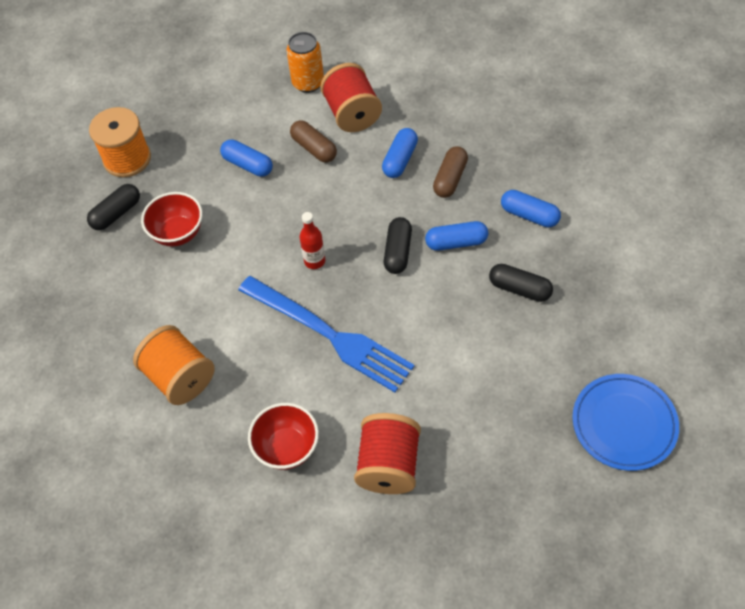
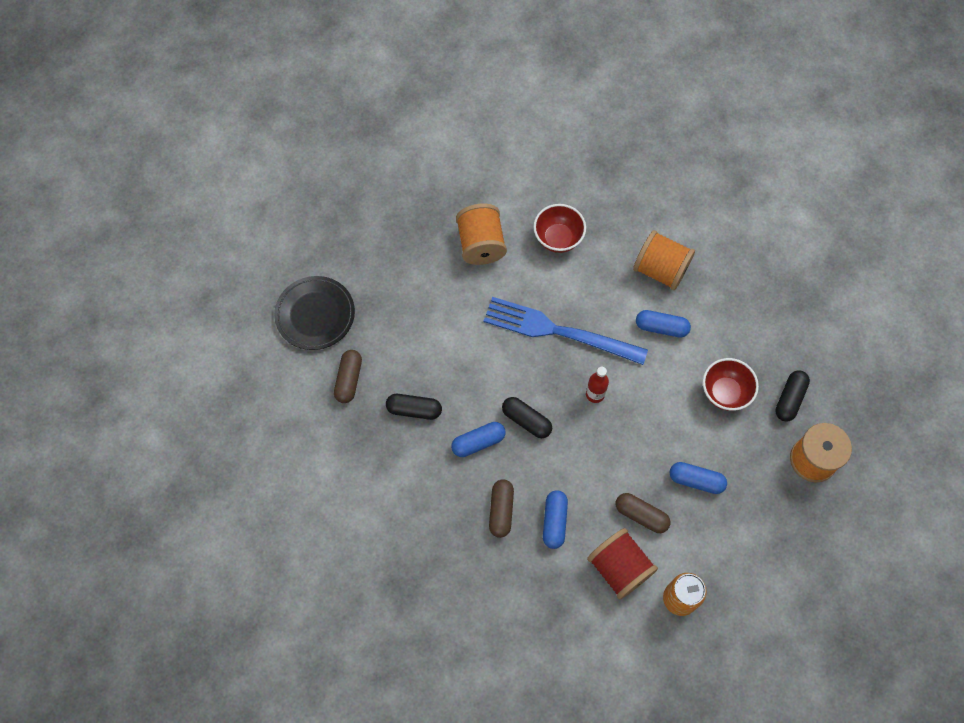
camera: 160 degrees right, 10 degrees up
(388, 465) = (481, 244): red spool -> orange spool
(398, 252) = (526, 420): black capsule -> black capsule turned 45 degrees counterclockwise
(529, 215) = (419, 487): blue capsule -> blue capsule (661, 327)
(590, 337) = (349, 380): none -> brown capsule
(624, 424) = (315, 315): blue plate -> black plate

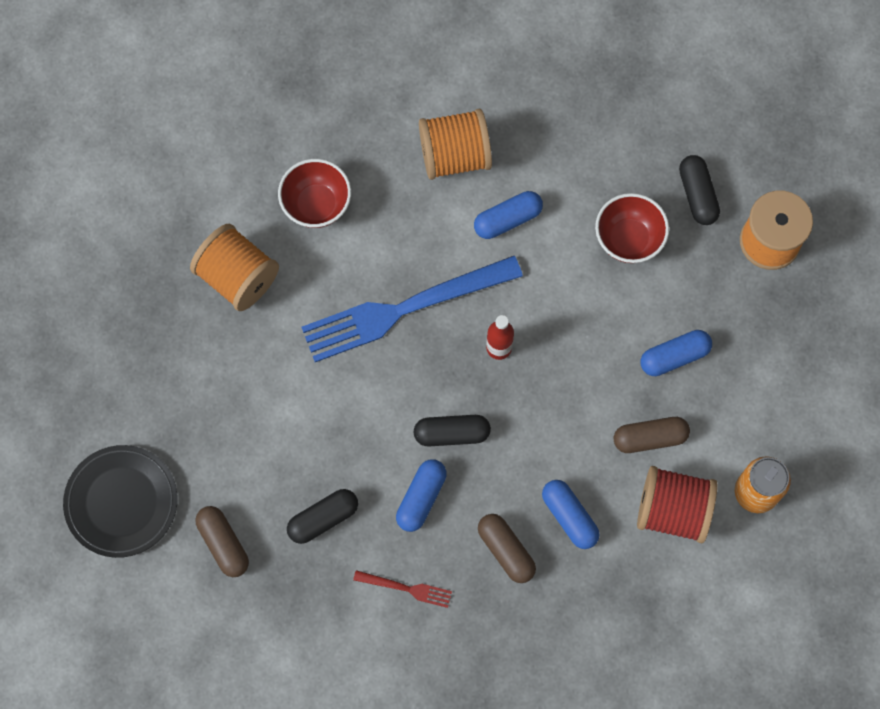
camera: 40 degrees left, 5 degrees up
(426, 485) = (406, 588): none -> red fork

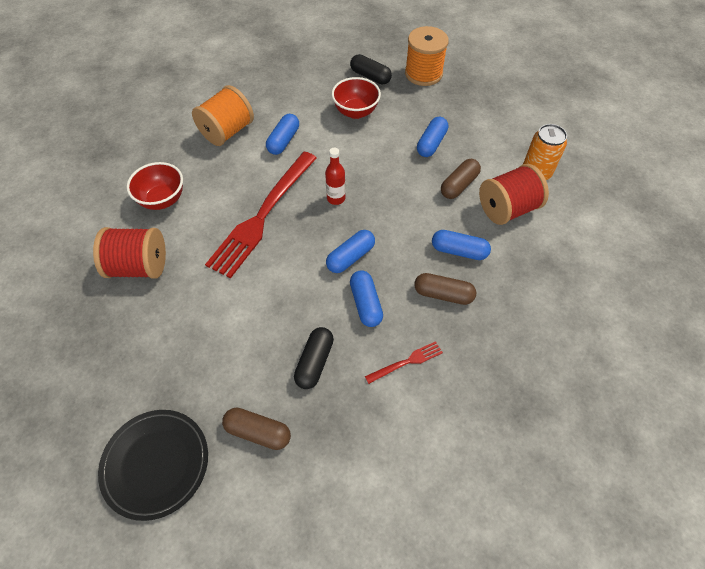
camera: 40 degrees left, 15 degrees down
(238, 277) = (139, 266): orange spool -> red spool
(404, 309) = (262, 215): blue fork -> red fork
(452, 434) = (350, 257): black capsule -> blue capsule

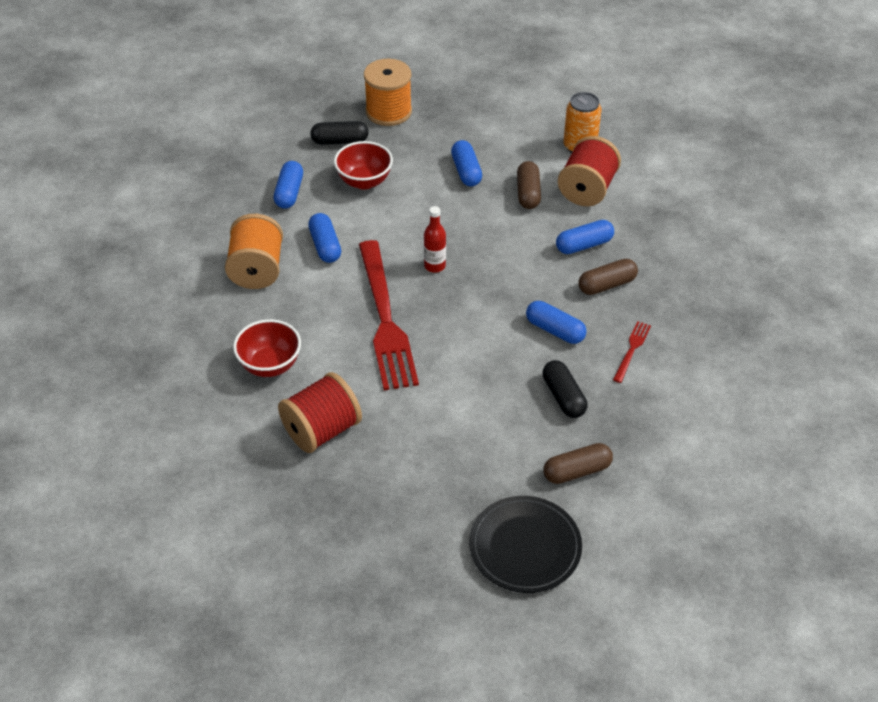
camera: 40 degrees left, 10 degrees down
(350, 257) = (502, 304): blue capsule -> blue capsule (289, 193)

